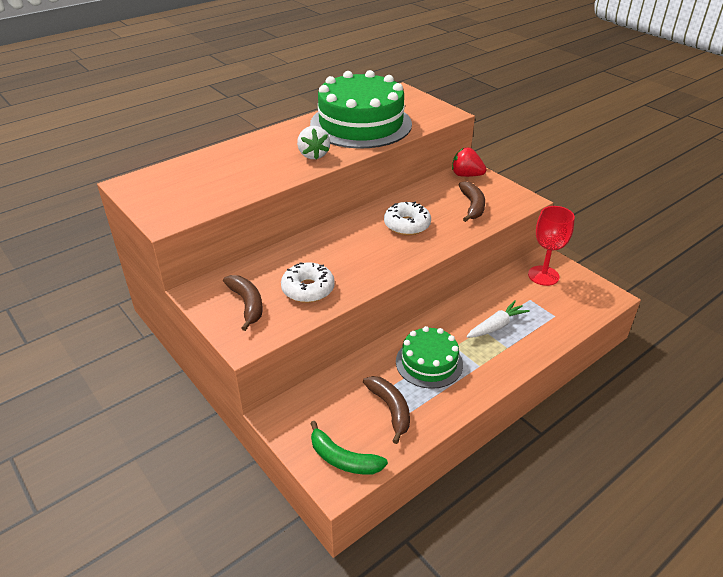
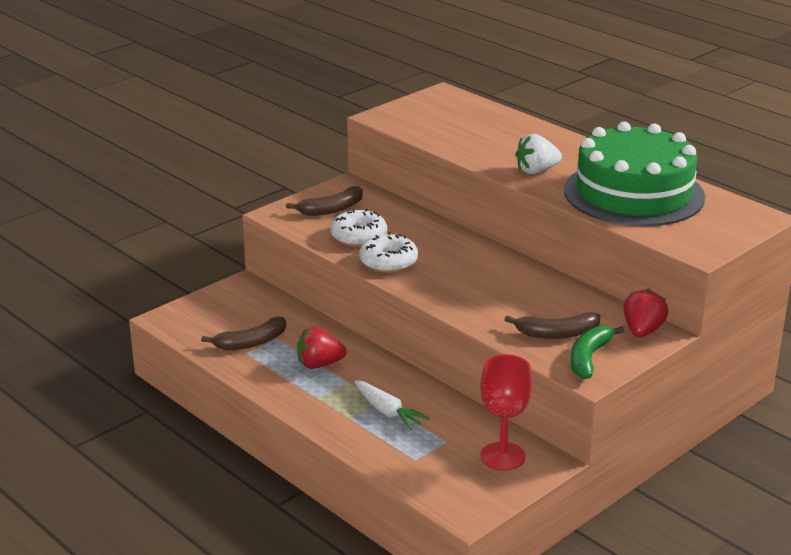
camera: 85 degrees right, 10 degrees down
(343, 459) = (191, 320): green banana -> green banana (588, 358)
(407, 225) = (495, 288): white donut -> white donut (388, 262)
(429, 363) = (319, 364): green cake -> red strawberry

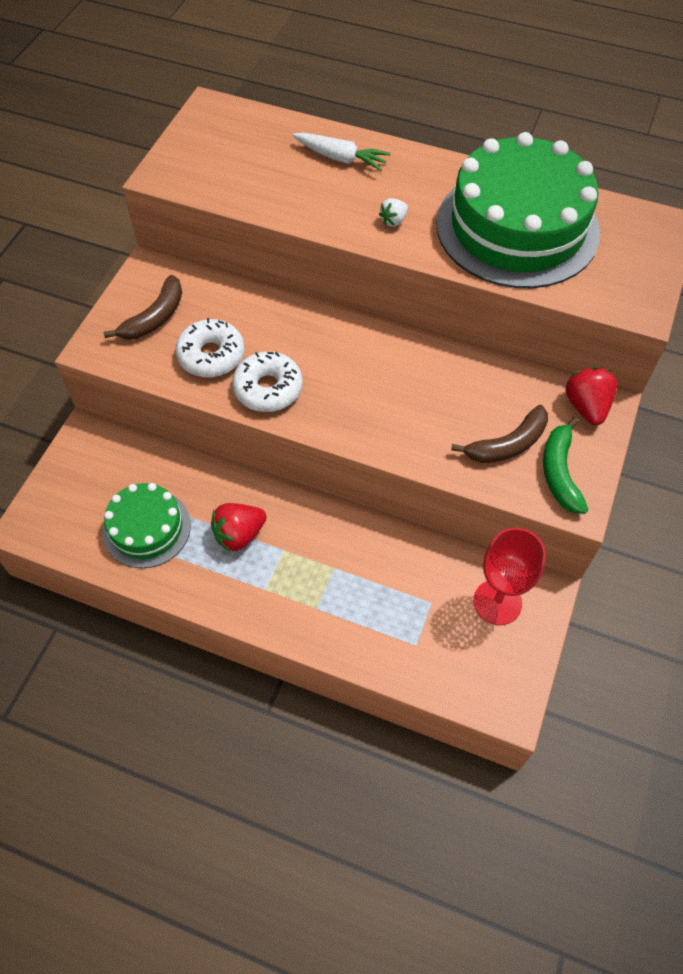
camera: 25 degrees left, 30 degrees up
(251, 342) = (147, 528): brown banana -> green cake
(387, 411) = (349, 581): white carrot -> white carrot (340, 158)
(536, 171) = (393, 221): white strawberry -> white strawberry, size x0.56

